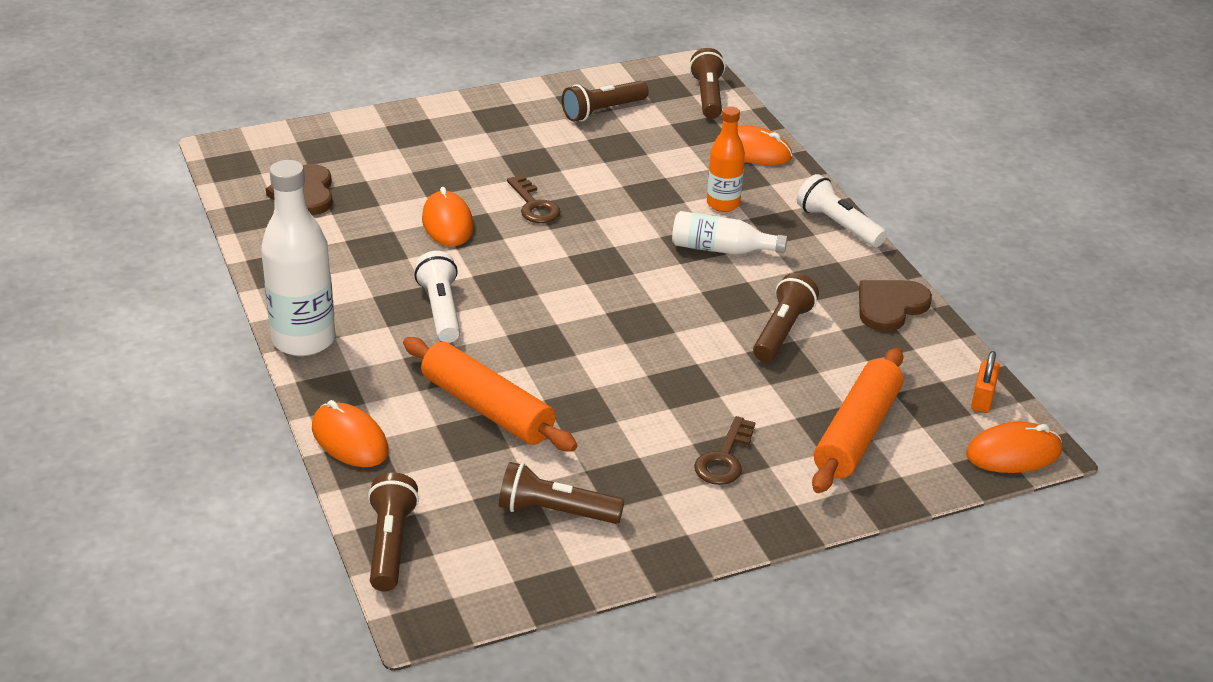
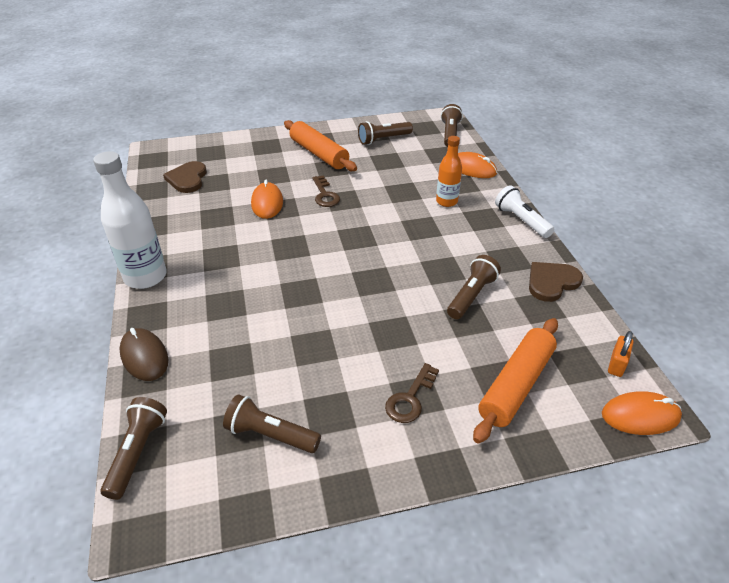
camera: 10 degrees right, 5 degrees up
(350, 439) = (144, 356): orange mouse -> brown mouse
(441, 310) = (242, 262): white flashlight -> none
(487, 408) = (248, 339): orange rolling pin -> orange rolling pin (319, 154)
(721, 249) = (439, 232): white bottle -> none

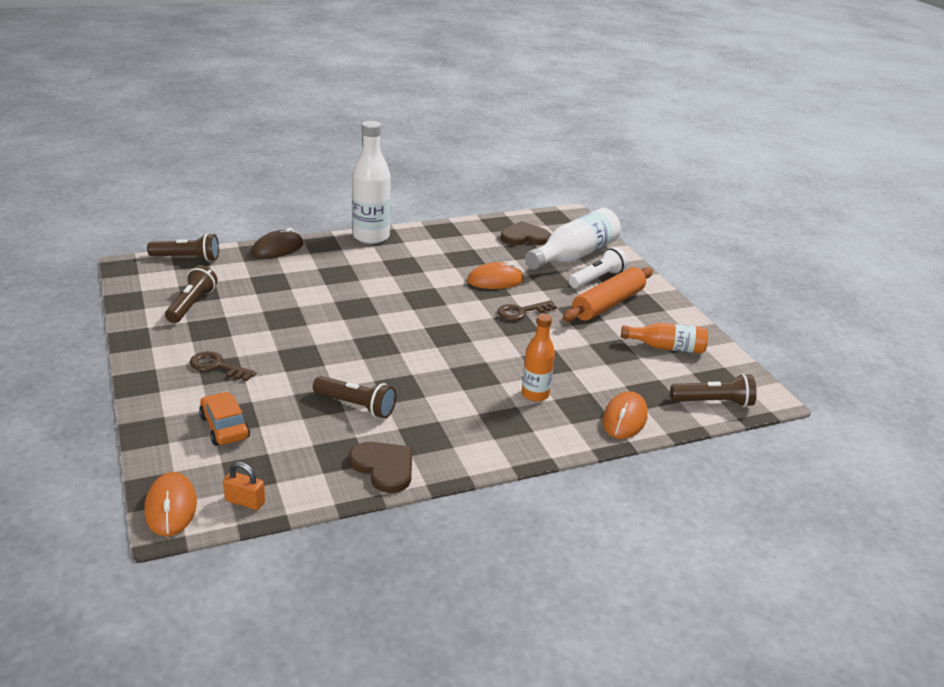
camera: 80 degrees right, 10 degrees down
(233, 158) = (574, 256): none -> white bottle
(383, 139) = (667, 347): brown flashlight -> orange bottle
(516, 385) = (224, 427): orange rolling pin -> orange car
(521, 221) = (509, 454): white flashlight -> white flashlight (597, 279)

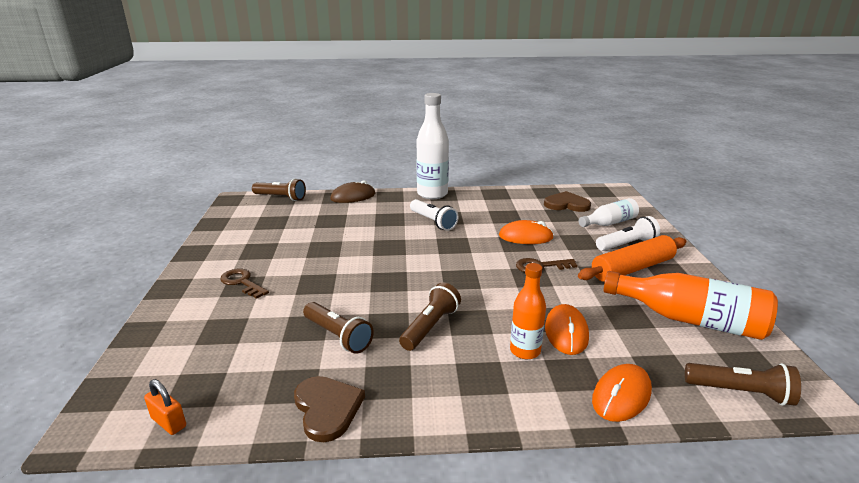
camera: 20 degrees right, 5 degrees down
(171, 507) = (99, 415): orange mouse -> orange mouse (566, 332)
(191, 305) = (259, 231): brown flashlight -> brown flashlight (430, 327)
(224, 427) = (208, 339): orange car -> none
(389, 272) = (433, 222): none -> white flashlight
(574, 256) = (609, 223): white bottle -> white bottle, size x0.60
(667, 347) = (690, 320): orange bottle -> orange bottle, size x1.67

